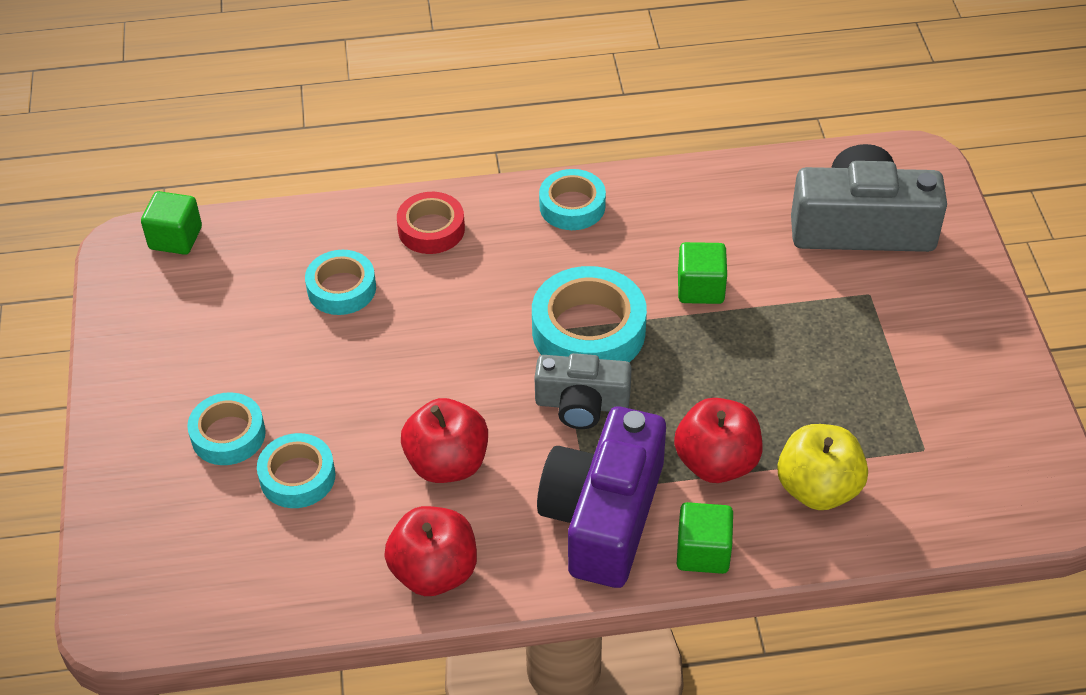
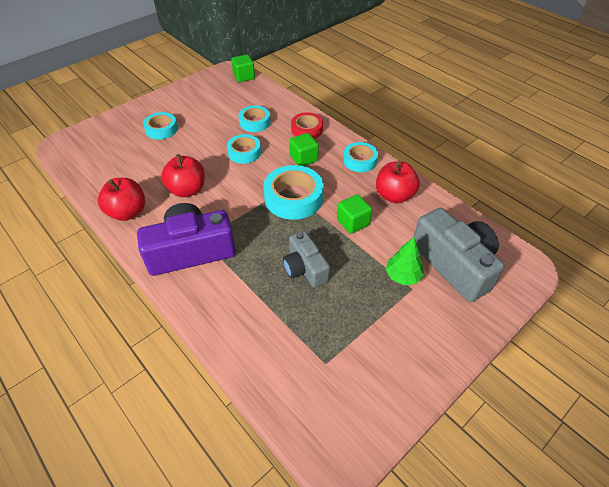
camera: 55 degrees right, 0 degrees up
(297, 477) = (153, 154): turquoise tape -> turquoise tape (244, 152)
(582, 404) = (250, 215): grey camera -> grey camera (305, 268)
(703, 552) = (192, 297): green cube -> green cube (303, 158)
(716, 462) = (250, 277): red apple -> red apple (394, 195)
(818, 488) = (263, 326): yellow apple -> none
(841, 290) = (403, 276): none -> green tree

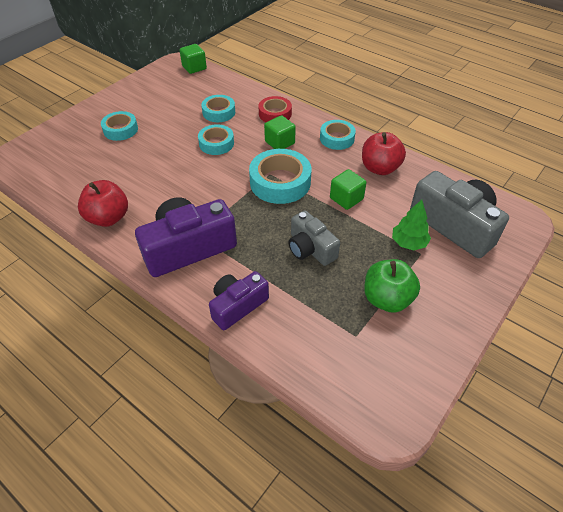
camera: 10 degrees left, 0 degrees up
(187, 190) = (166, 187): red apple -> none
(220, 315) = (237, 306): none -> purple camera
(366, 330) = (387, 299): none -> green apple

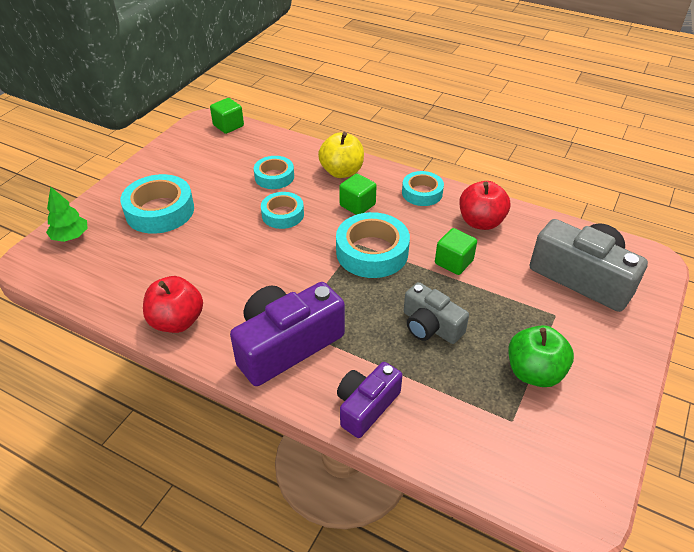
camera: 10 degrees left, 5 degrees down
(120, 130) = (160, 211): turquoise tape -> turquoise tape, size x1.61
(275, 114) = (341, 172): red tape -> yellow apple
(409, 243) = (538, 304): green tree -> green tree (71, 237)

